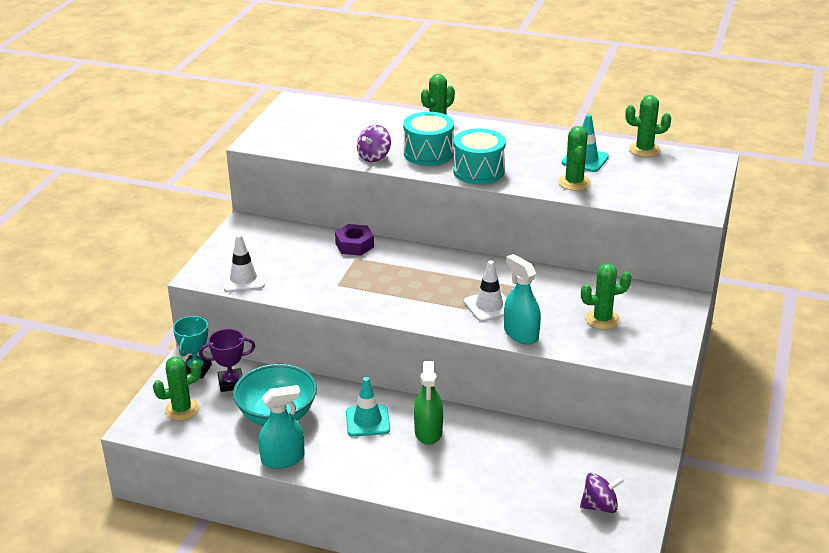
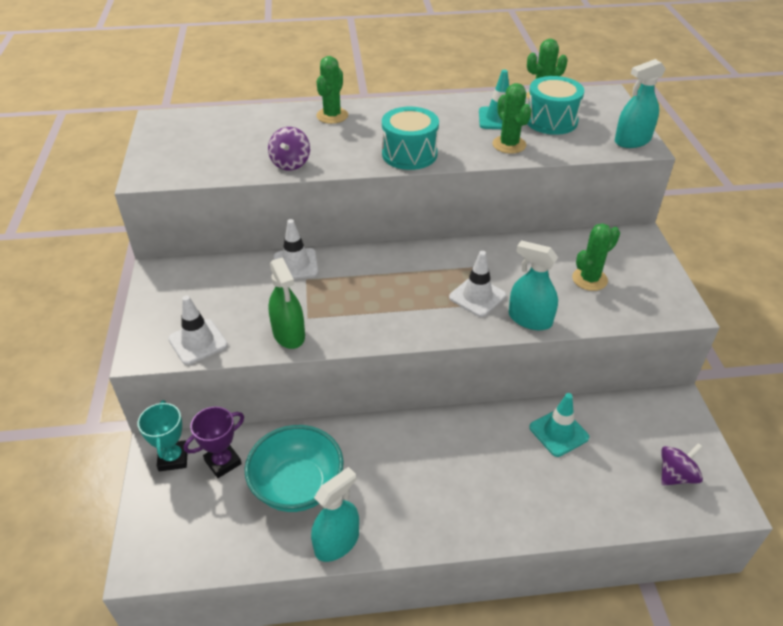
camera: 25 degrees left, 10 degrees up
(182, 409) = (184, 519): green cactus -> none
(354, 245) = (295, 264): purple nut -> white traffic cone
(367, 421) = (397, 458): turquoise traffic cone -> turquoise traffic cone (558, 432)
(428, 153) = (344, 146): turquoise drum -> turquoise drum (551, 121)
(428, 432) = (465, 448): green spray bottle -> green spray bottle (289, 334)
(695, 204) = (632, 141): none -> turquoise spray bottle

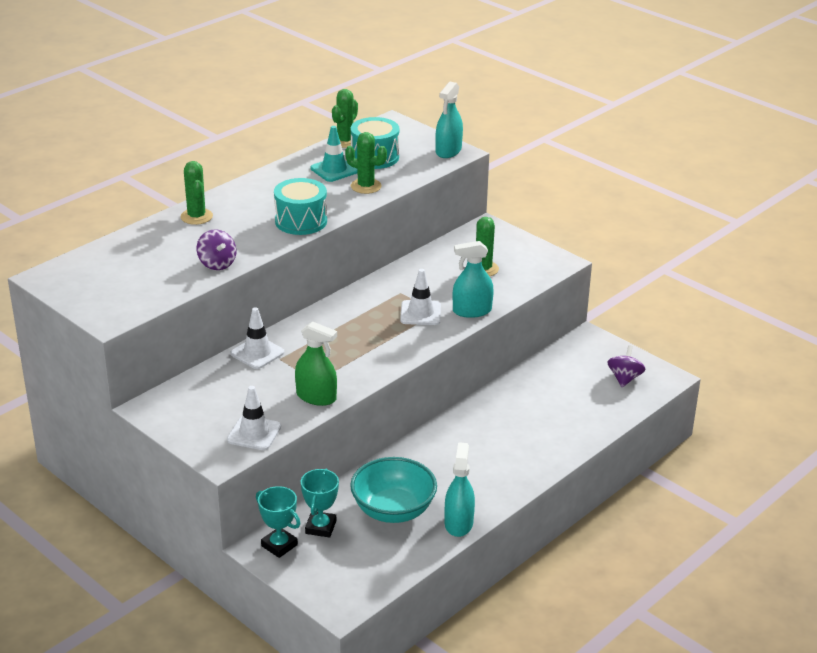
camera: 40 degrees left, 10 degrees down
(223, 462) = (320, 527): purple trophy -> turquoise trophy
(558, 432) = (531, 391): turquoise traffic cone -> none

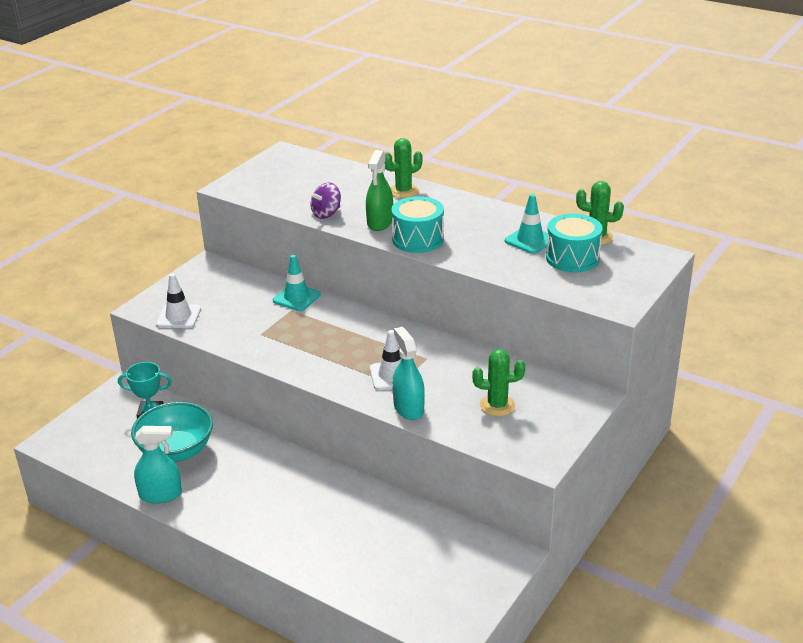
camera: 80 degrees right, 0 degrees up
(257, 353) = (296, 297): white traffic cone -> turquoise traffic cone
(279, 545) = (126, 396): turquoise trophy -> none
(316, 397) = (236, 338): green spray bottle -> green spray bottle (380, 222)
(366, 186) = (506, 262): green cactus -> none
(448, 151) = (618, 299): turquoise spray bottle -> none
(624, 378) = (437, 596): purple spinning top -> none

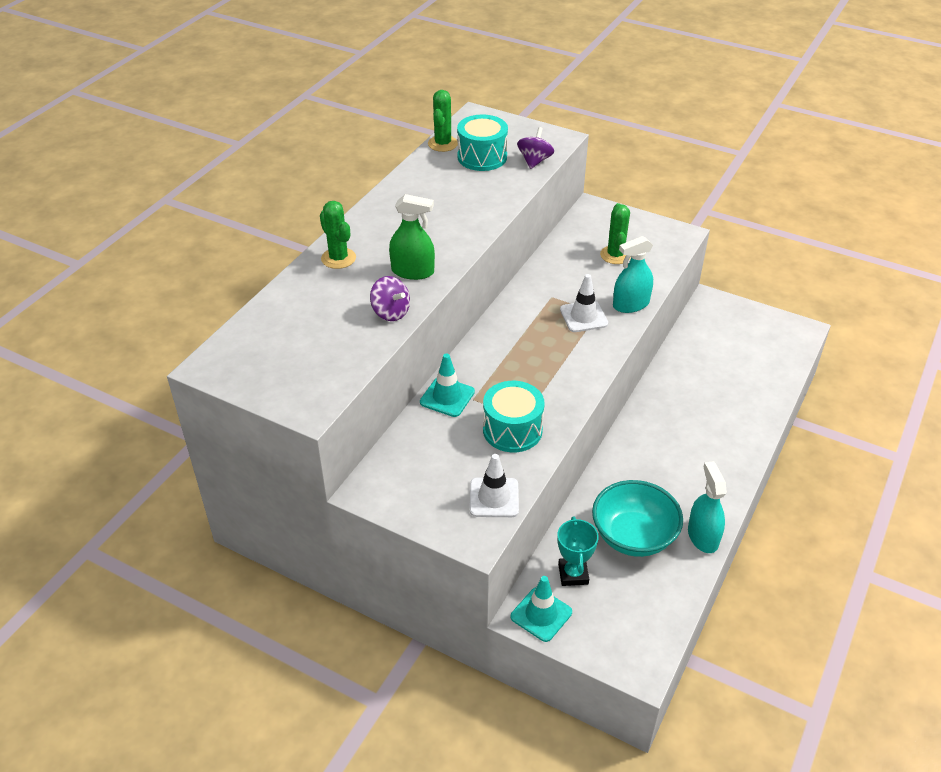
camera: 95 degrees left, 10 degrees up
(418, 239) = (450, 244): turquoise drum -> turquoise drum (512, 430)
(530, 240) = (450, 178): turquoise traffic cone -> turquoise traffic cone (541, 614)
(567, 288) = (534, 161): none -> purple spinning top

